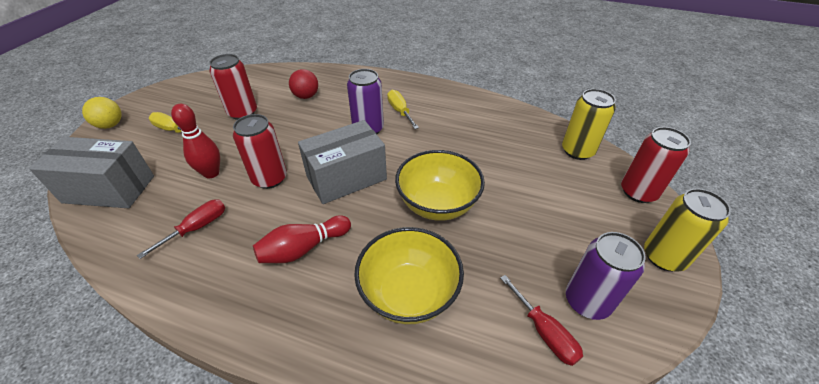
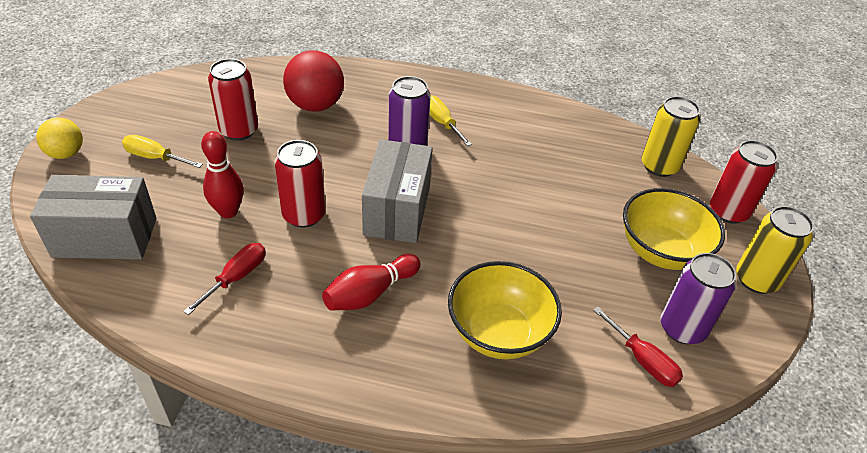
camera: 10 degrees left, 0 degrees up
(306, 96) = (315, 105): red ball -> red ball, size x1.60
(346, 178) = (397, 210): grey box -> grey box turned 45 degrees counterclockwise
(437, 204) = (510, 236): yellow bowl -> yellow bowl (661, 251)

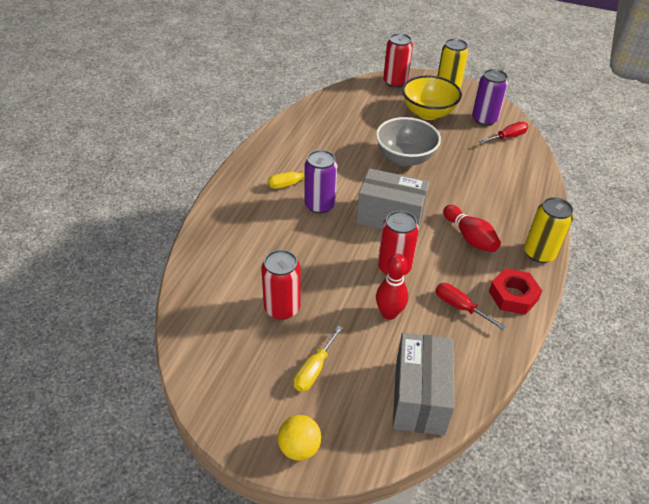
camera: 80 degrees left, 0 degrees up
(256, 337) = (513, 296): none -> red nut
(315, 105) = (254, 255): red ball -> none
(498, 333) = (495, 185): yellow bowl -> none
(530, 224) = (405, 158): none -> grey bowl
(659, 166) = (352, 96): yellow can -> yellow can (539, 253)

